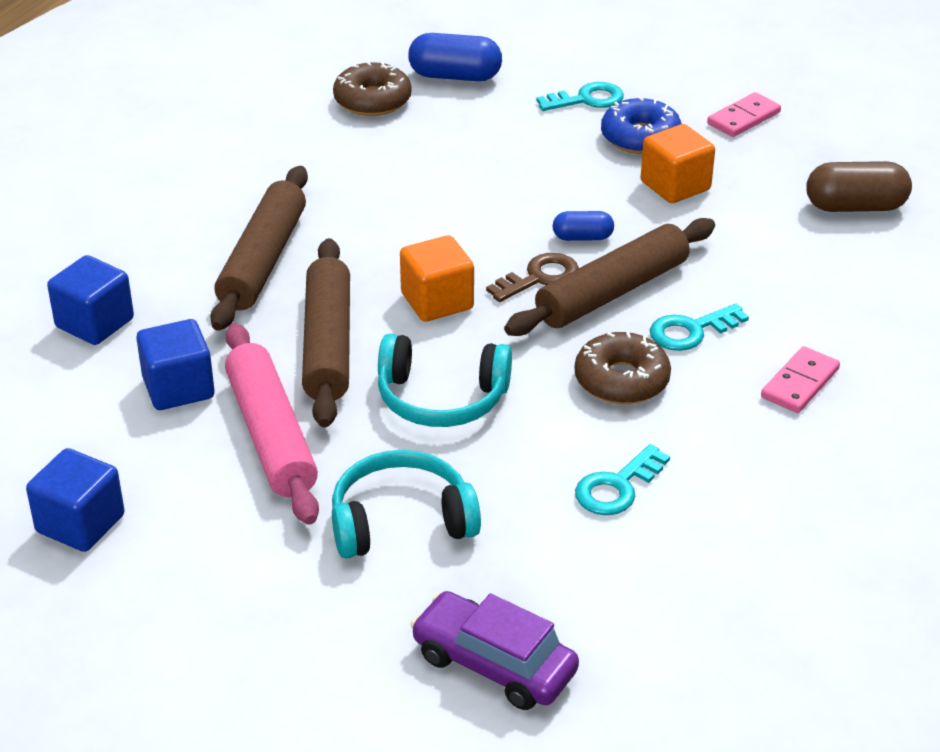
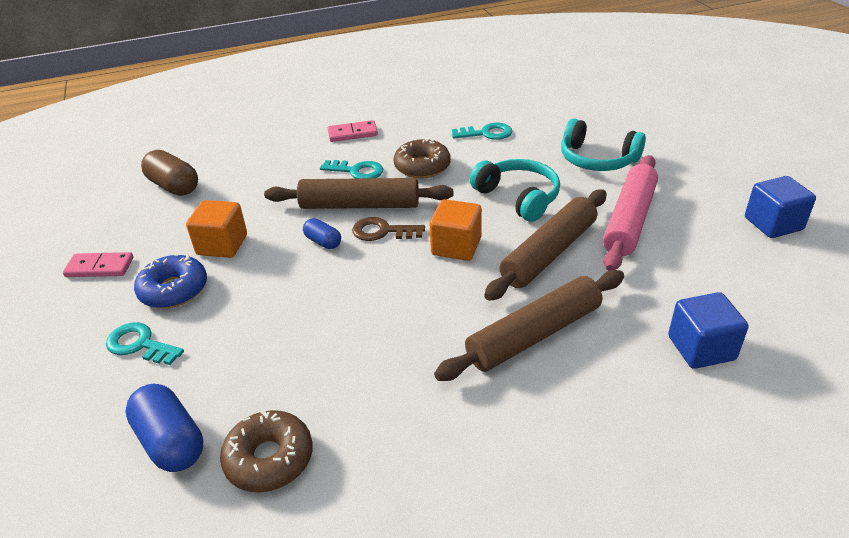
camera: 135 degrees left, 0 degrees up
(178, 388) = (667, 271): blue cube -> none
(494, 664) = (608, 107): purple car -> none

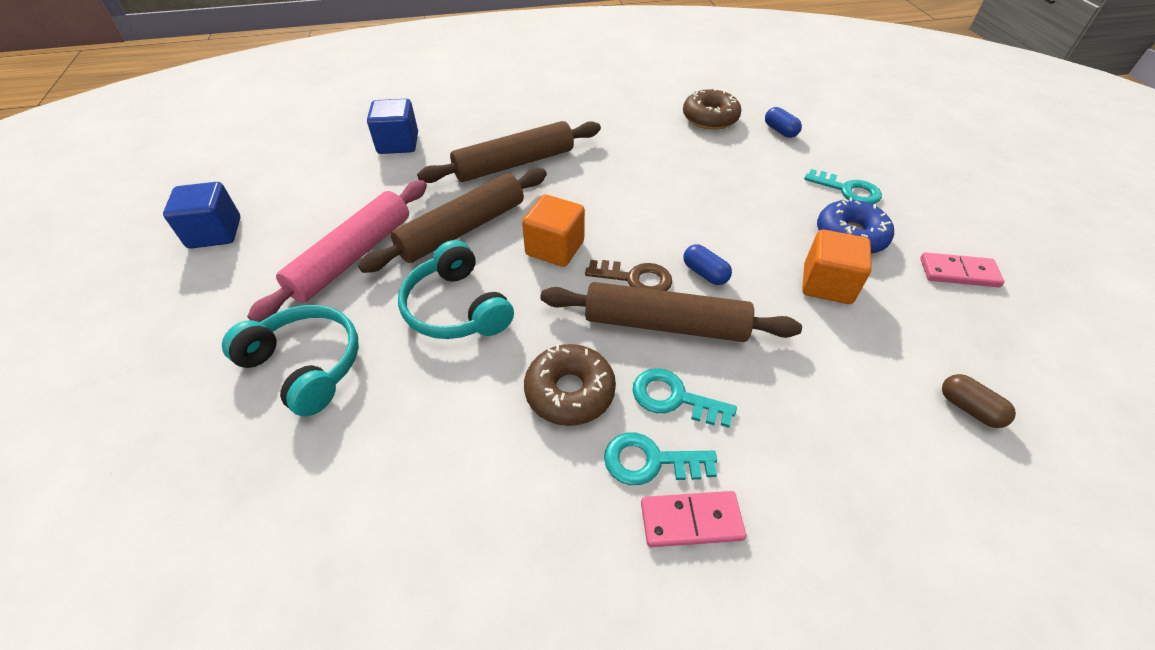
camera: 175 degrees left, 10 degrees up
(171, 442) = (780, 131): blue capsule -> blue capsule, size x0.58
(174, 186) = (969, 408): brown capsule -> brown capsule, size x0.58
(487, 133) = (436, 470): turquoise key -> turquoise key (650, 461)

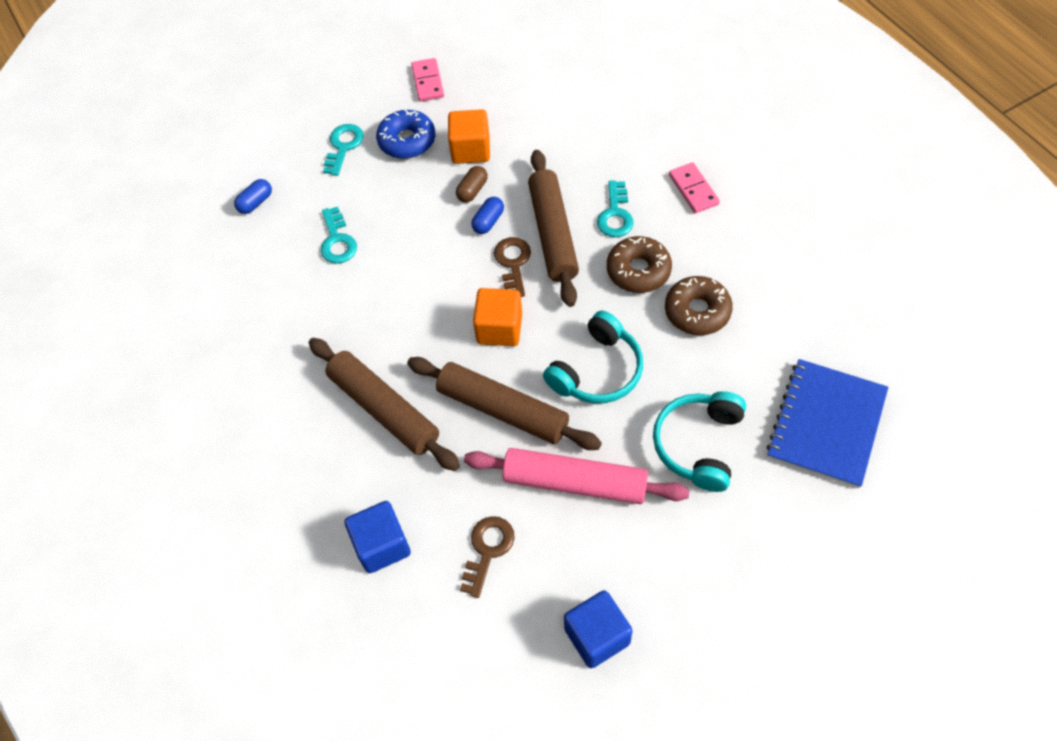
camera: 105 degrees left, 10 degrees up
(211, 518) = (826, 424): none -> blue notebook
(344, 192) = (487, 550): none -> brown key
(650, 461) = (667, 216): turquoise key -> turquoise key (337, 241)
(710, 118) = (245, 262): brown donut -> brown donut (697, 311)
(969, 408) = (554, 79): brown capsule -> brown capsule (472, 190)

